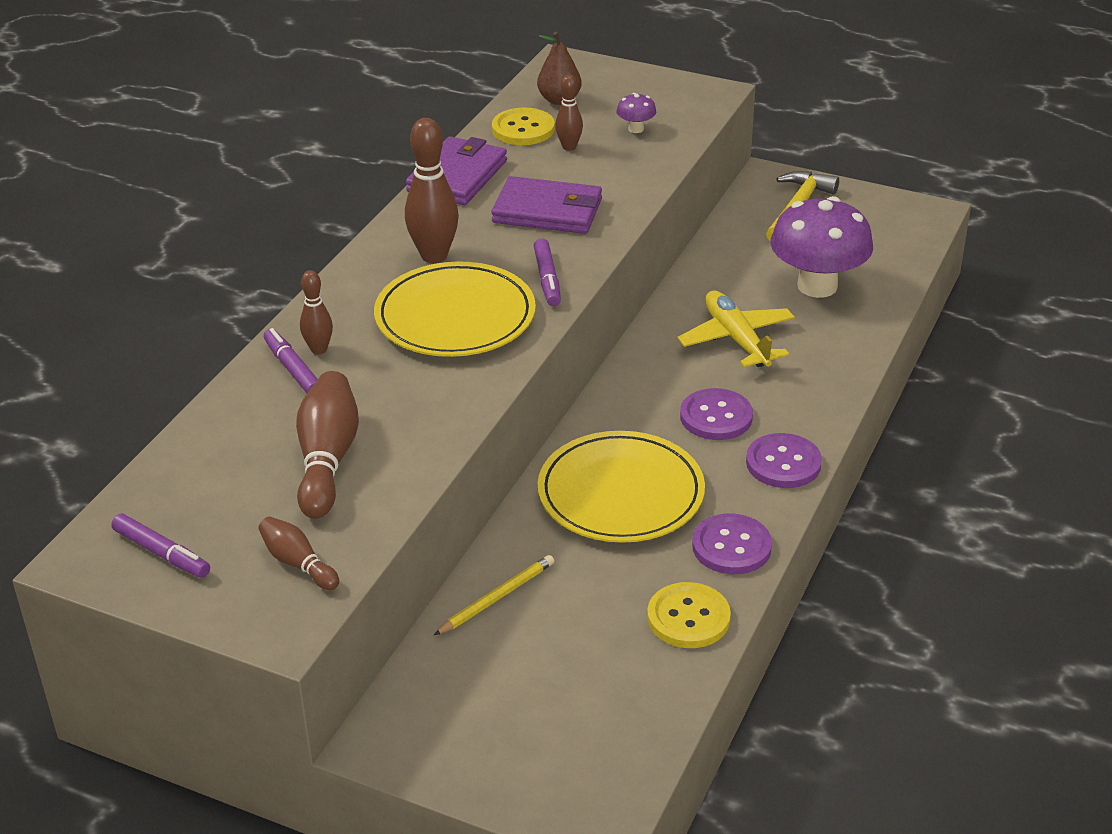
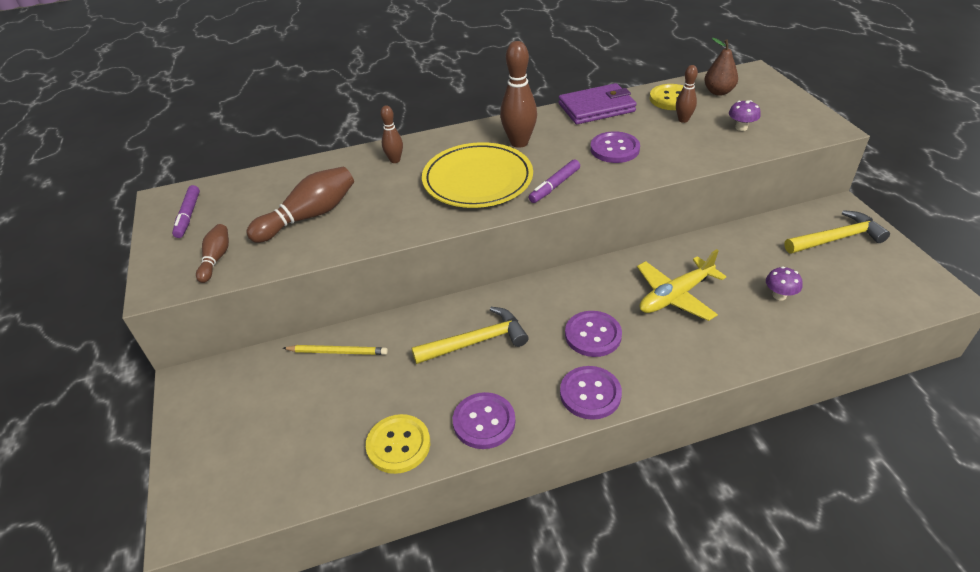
camera: 50 degrees right, 5 degrees up
(292, 369) = (370, 163): purple marker -> none
(547, 211) = (614, 149): purple wallet -> purple button
(621, 493) = (476, 342): yellow plate -> yellow hammer
(736, 339) = (675, 296): yellow plane -> yellow plane turned 150 degrees counterclockwise
(817, 286) = (779, 295): purple mushroom -> purple mushroom, size x0.41

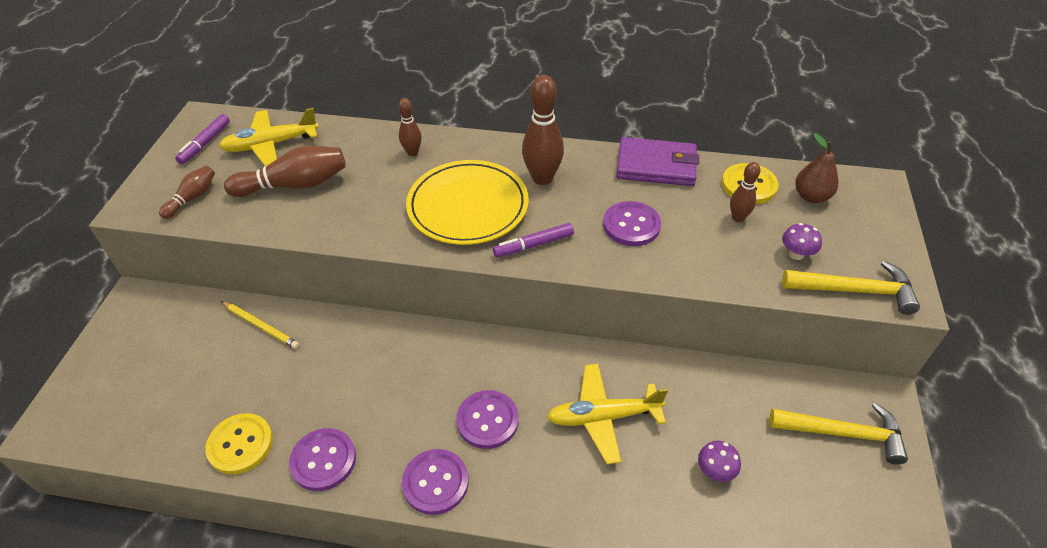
camera: 25 degrees right, 5 degrees up
(256, 196) = (270, 145): none -> yellow plane
(476, 342) = (379, 373): yellow hammer -> yellow hammer (854, 290)

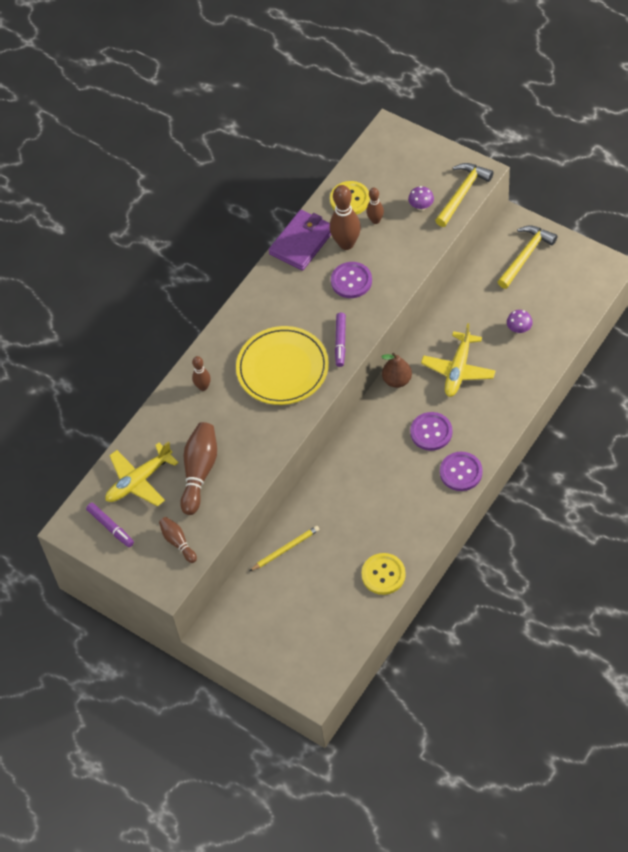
camera: 60 degrees left, 10 degrees up
(270, 145) = (139, 481): yellow plane -> yellow plane turned 45 degrees clockwise
(323, 460) = (417, 529): purple button -> none
(542, 178) = (277, 314): brown bowling pin -> brown bowling pin (346, 244)
(811, 196) = (378, 171): brown pear -> brown pear (397, 380)

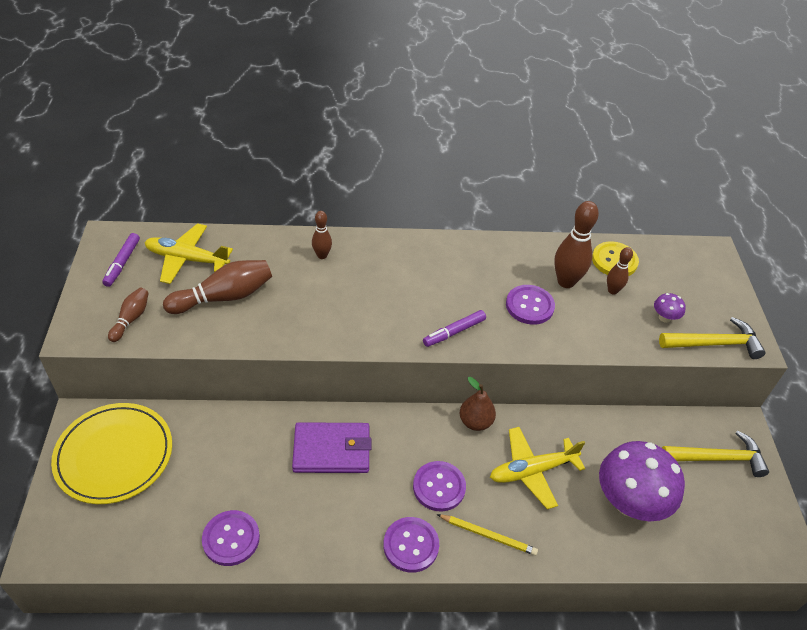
camera: 45 degrees right, 10 degrees down
(282, 368) = (387, 302): yellow plate -> yellow plate (114, 455)
(285, 549) = (213, 430): yellow pencil -> yellow pencil (488, 535)
(302, 242) = (536, 249): purple wallet -> purple wallet (332, 450)
(383, 574) = (231, 539): yellow button -> purple button
(519, 329) = (629, 502): purple mushroom -> purple mushroom, size x2.43

